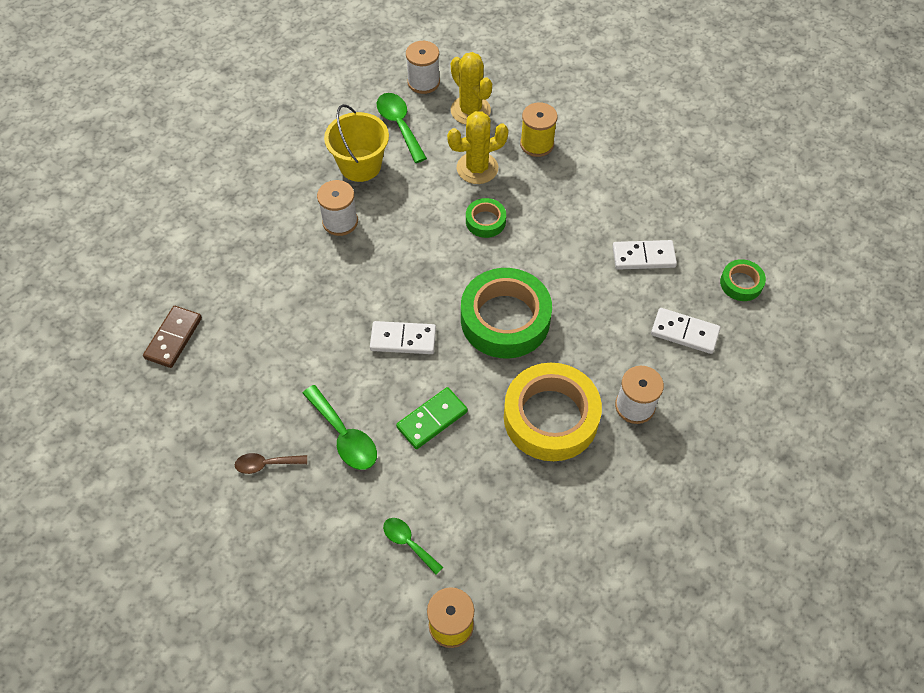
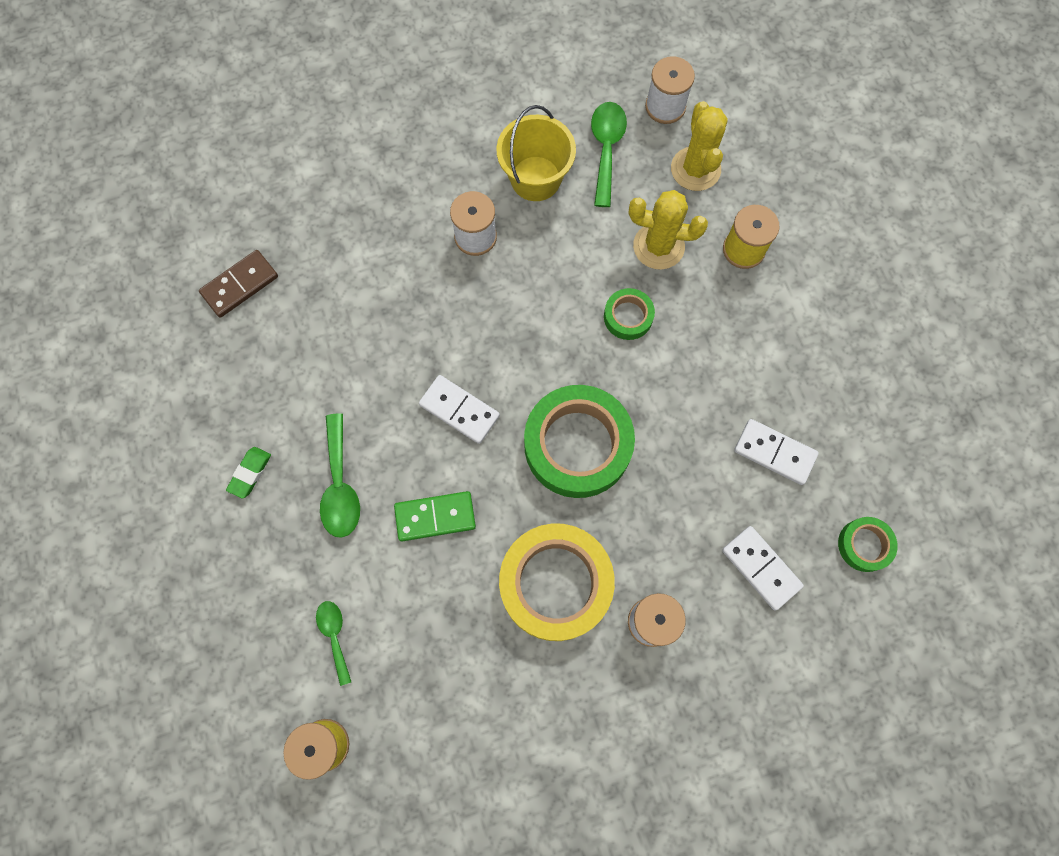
camera: 30 degrees right, 15 degrees up
(266, 464) = (250, 473): brown spoon -> green eraser

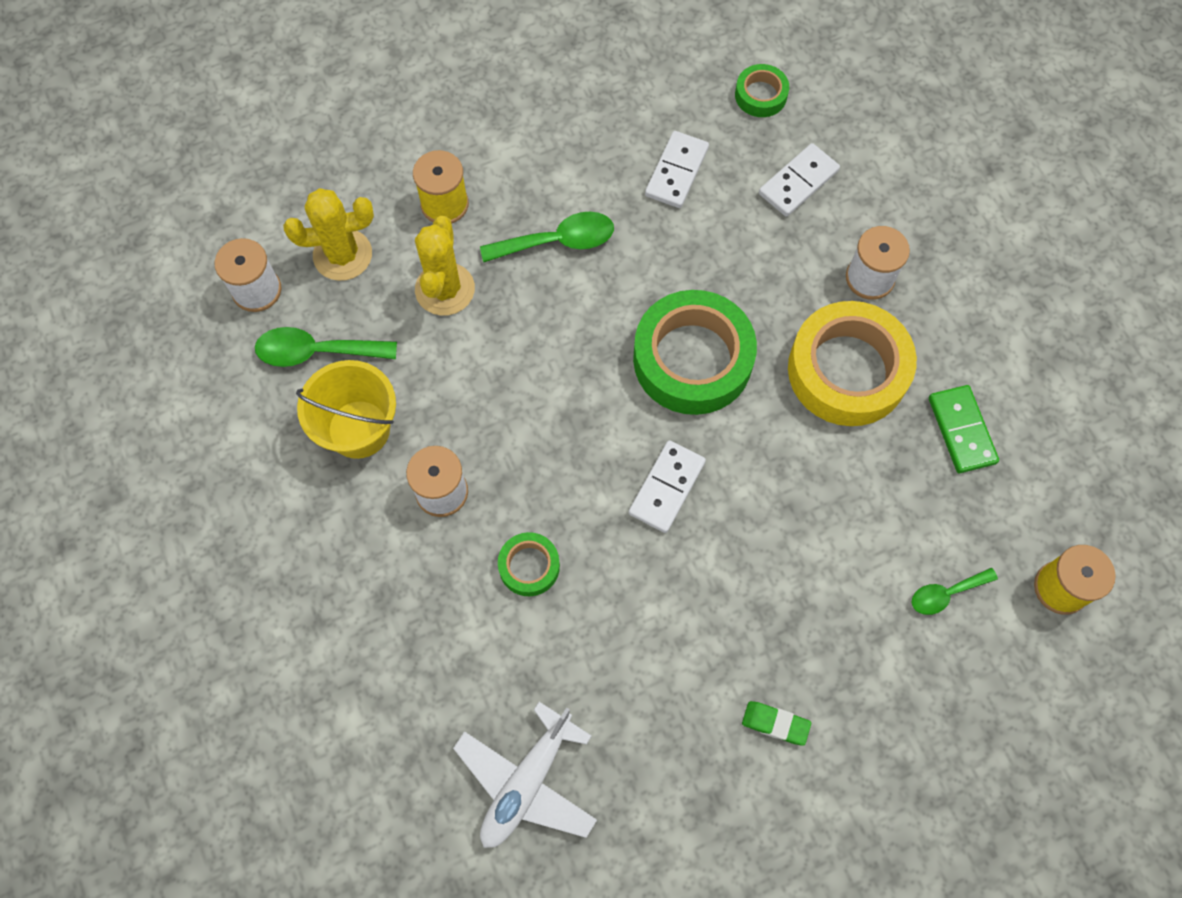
camera: 95 degrees left, 5 degrees down
(240, 285) = (526, 782): brown domino -> white plane
(340, 486) = (775, 612): green spoon -> green spoon (558, 241)
(435, 517) = (795, 501): green domino -> green domino (961, 430)
(628, 316) = (535, 317): green tape -> green tape (529, 566)

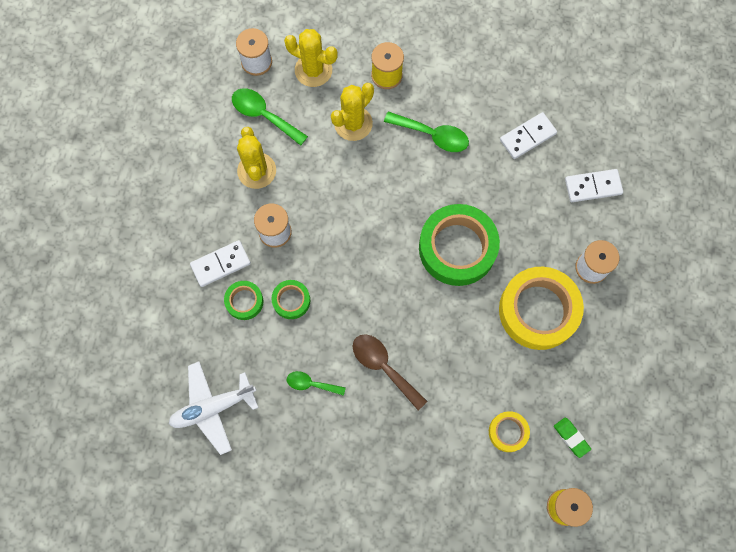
camera: 35 degrees right, 5 degrees up
(359, 429) = (256, 171): yellow bucket -> yellow cactus
(666, 487) = (391, 308): white domino -> white domino (220, 264)
(712, 569) = (383, 367): none -> brown spoon
(760, 95) = (610, 122): green tape -> green tape (244, 301)
(775, 724) = (357, 467): green eraser -> green eraser (571, 437)
(925, 543) = (508, 432): none -> yellow tape
(945, 594) = (498, 466): green spoon -> green spoon (311, 384)
(961, 430) = (577, 386): green domino -> none

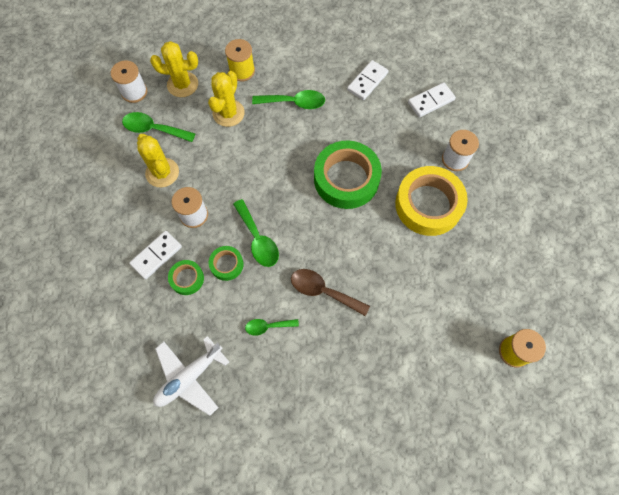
camera: 20 degrees left, 5 degrees down
(334, 284) = (258, 239): none -> green spoon
(508, 432) = (444, 307): yellow tape -> none
(571, 437) = (495, 293): green eraser -> none

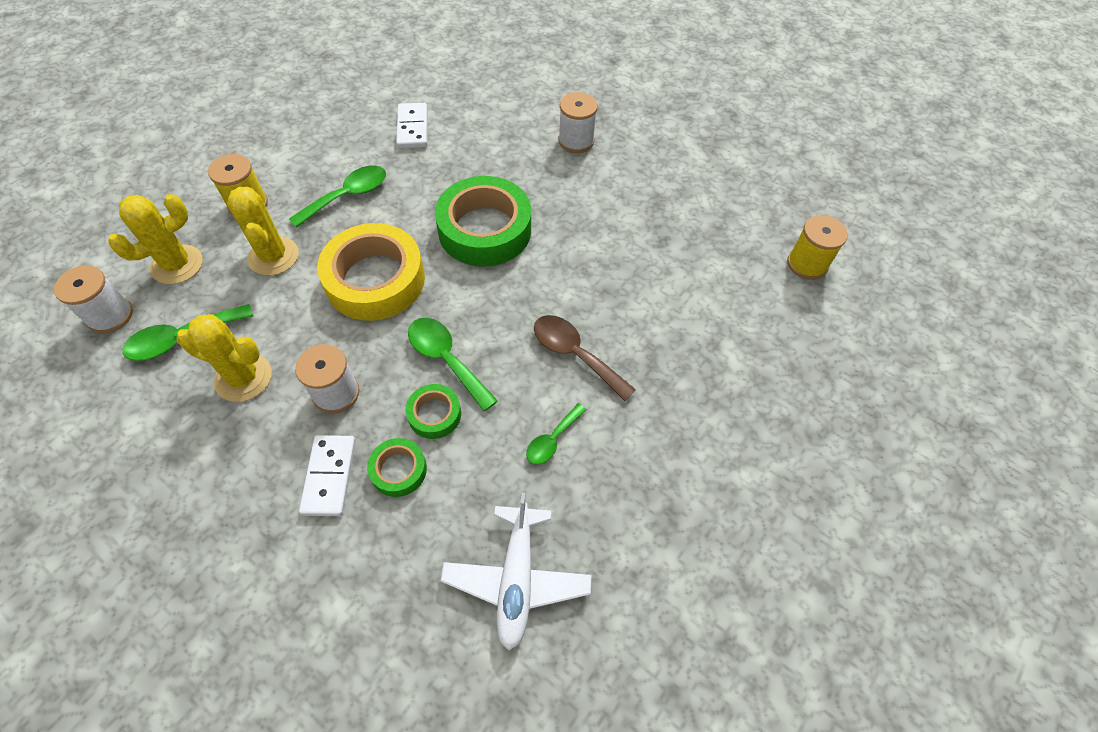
camera: 45 degrees left, 10 degrees down
(258, 239) = (446, 359): green spoon -> green spoon turned 150 degrees counterclockwise
(323, 291) = (575, 354): brown spoon -> brown spoon turned 60 degrees clockwise
(428, 205) = (593, 196): yellow tape -> yellow tape (375, 280)
(431, 101) = (498, 107): white domino -> none

